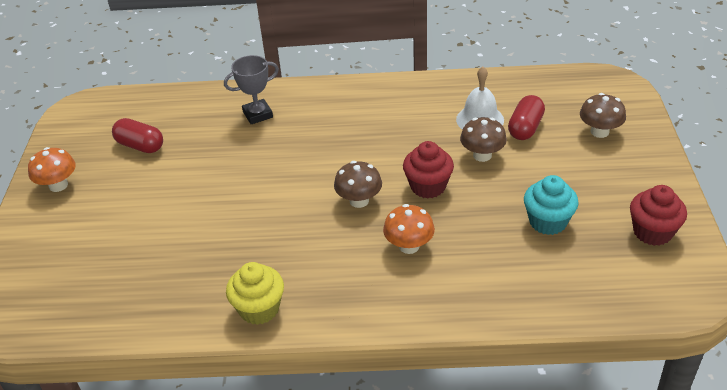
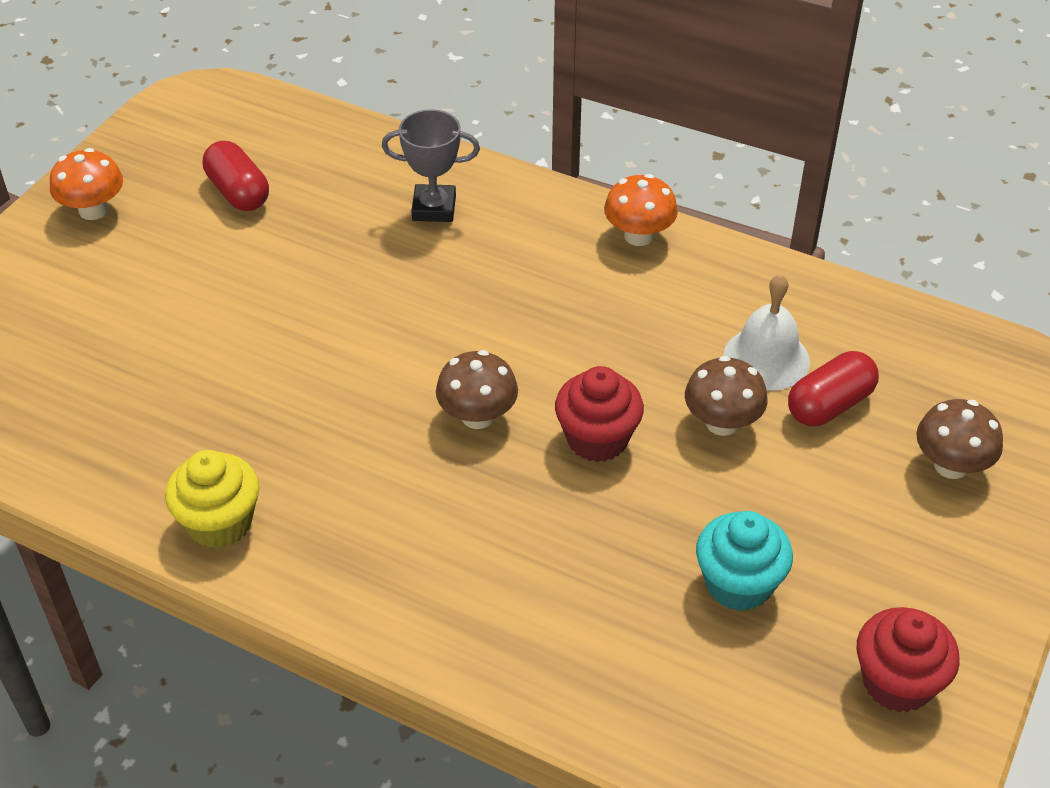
camera: 25 degrees right, 5 degrees up
(409, 246) = (496, 524): orange mushroom -> orange mushroom (638, 236)

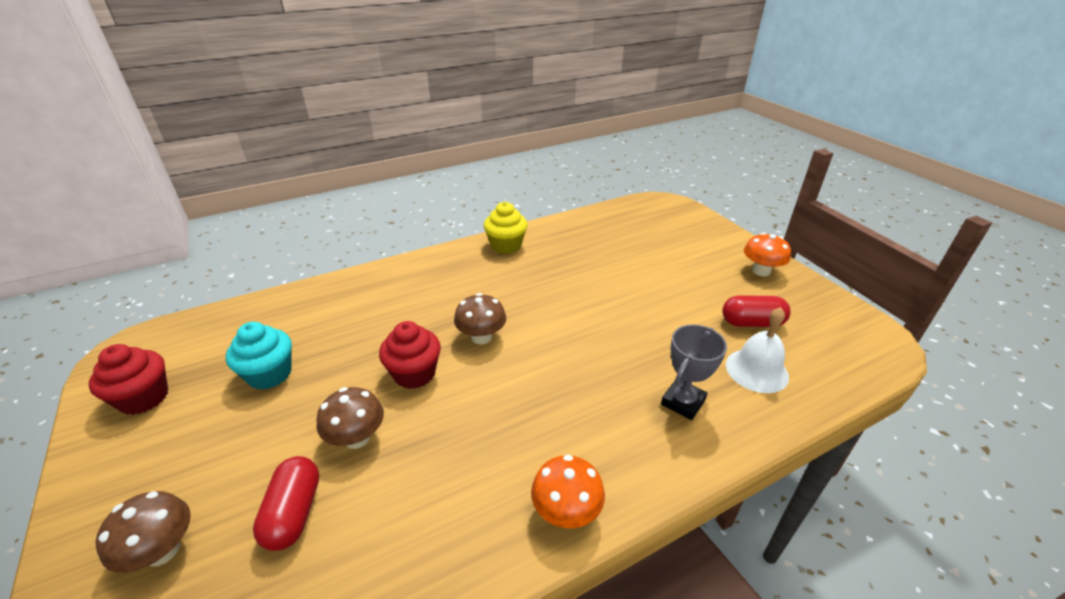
camera: 125 degrees right, 10 degrees down
(766, 358) = (371, 505): white bell -> white bell (756, 370)

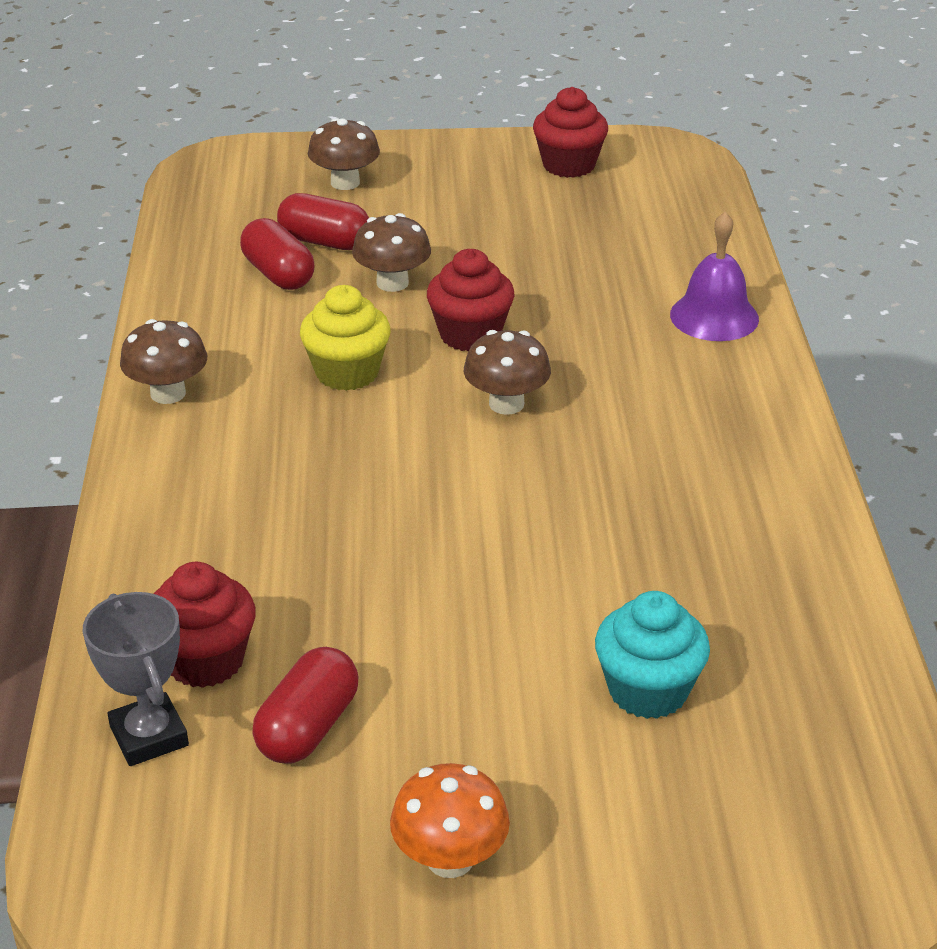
camera: 115 degrees right, 0 degrees up
(269, 374) = (552, 236): turquoise cupcake -> turquoise cupcake (648, 691)
(360, 289) = (714, 316): none -> purple bell
(361, 523) = (278, 274): none -> red capsule
(506, 246) = (779, 498): yellow cupcake -> yellow cupcake (347, 373)
(566, 511) = (168, 393): orange mushroom -> brown mushroom
(683, 402) = (220, 546): grey trophy -> grey trophy (149, 736)
(756, 370) = (205, 660): white bell -> red cupcake

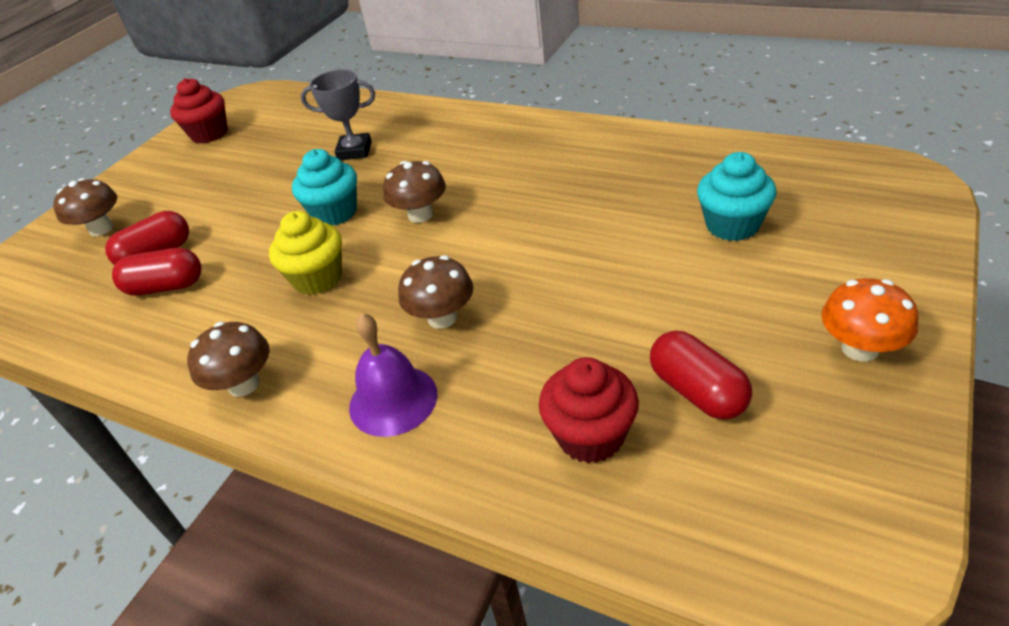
camera: 55 degrees left, 5 degrees up
(149, 736) = (664, 495): grey trophy -> grey trophy (354, 151)
(392, 283) = (241, 233): brown mushroom -> brown mushroom (442, 318)
(470, 335) = (335, 213): red cupcake -> turquoise cupcake
(714, 316) = (413, 120): purple bell -> purple bell (393, 400)

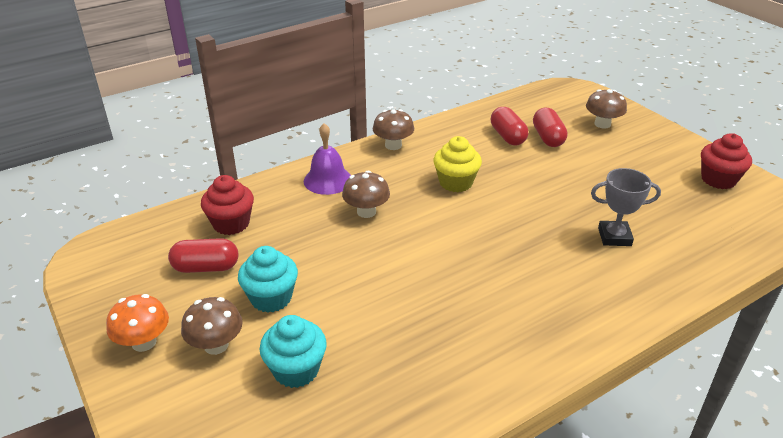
camera: 115 degrees right, 5 degrees down
(166, 287) = (507, 136): red capsule -> red capsule turned 45 degrees counterclockwise
(335, 213) = (525, 205): turquoise cupcake -> turquoise cupcake (271, 298)
(354, 151) = (614, 237): grey trophy -> grey trophy turned 60 degrees clockwise
(420, 215) = (482, 237): brown mushroom -> brown mushroom (216, 345)

